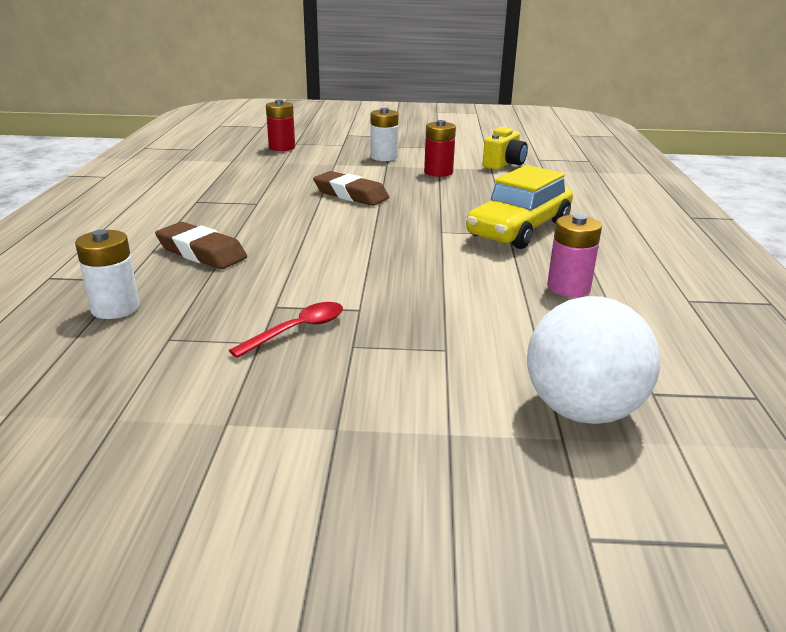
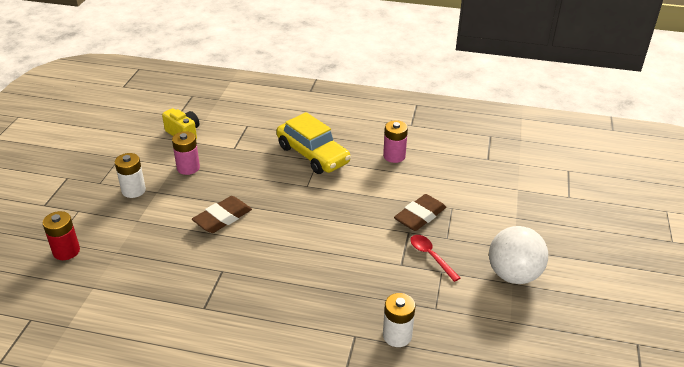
camera: 80 degrees left, 10 degrees up
(201, 252) = (317, 299): brown eraser -> brown eraser (420, 216)
(438, 172) = (188, 168): red battery -> pink battery
(582, 410) = (500, 180): white ball -> white ball (513, 275)

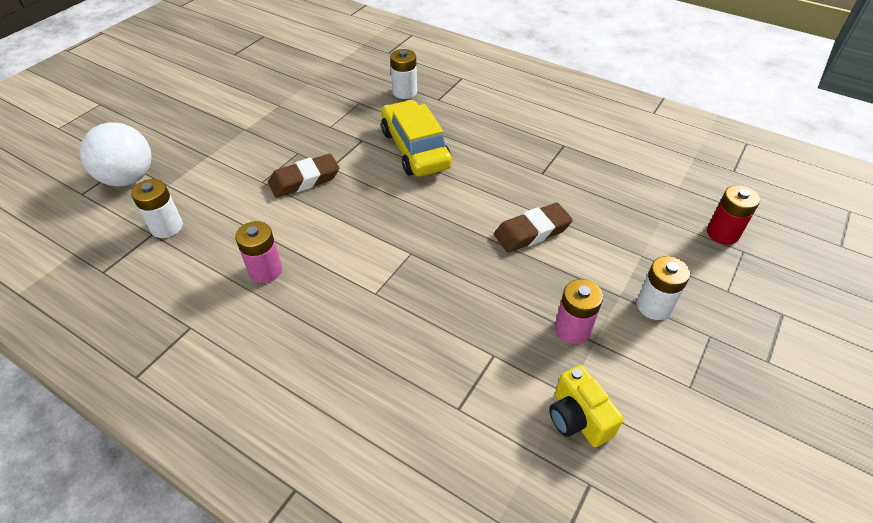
camera: 160 degrees left, 10 degrees up
(312, 155) = (377, 305): yellow car -> yellow car (415, 149)
(431, 256) = (328, 139): red spoon -> none
(483, 164) = (167, 227): none -> white battery
(513, 275) = (270, 110): white ball -> white ball (128, 178)

